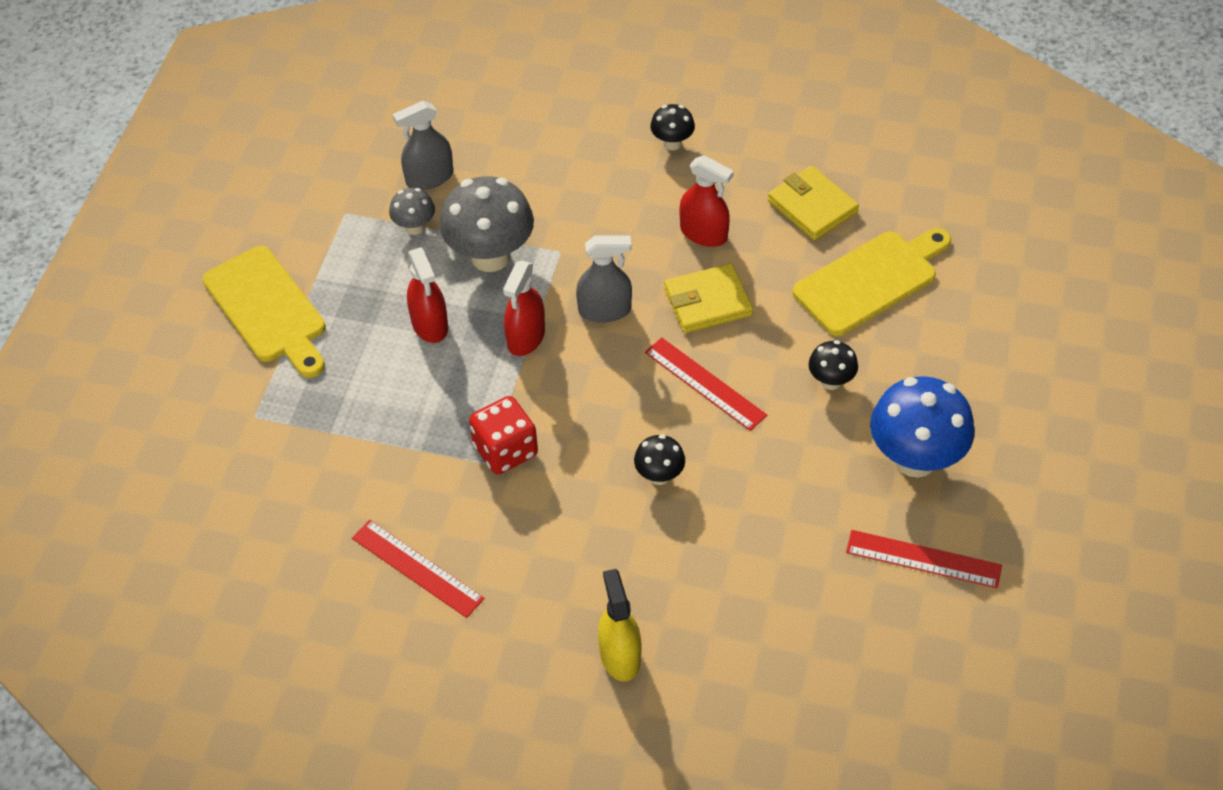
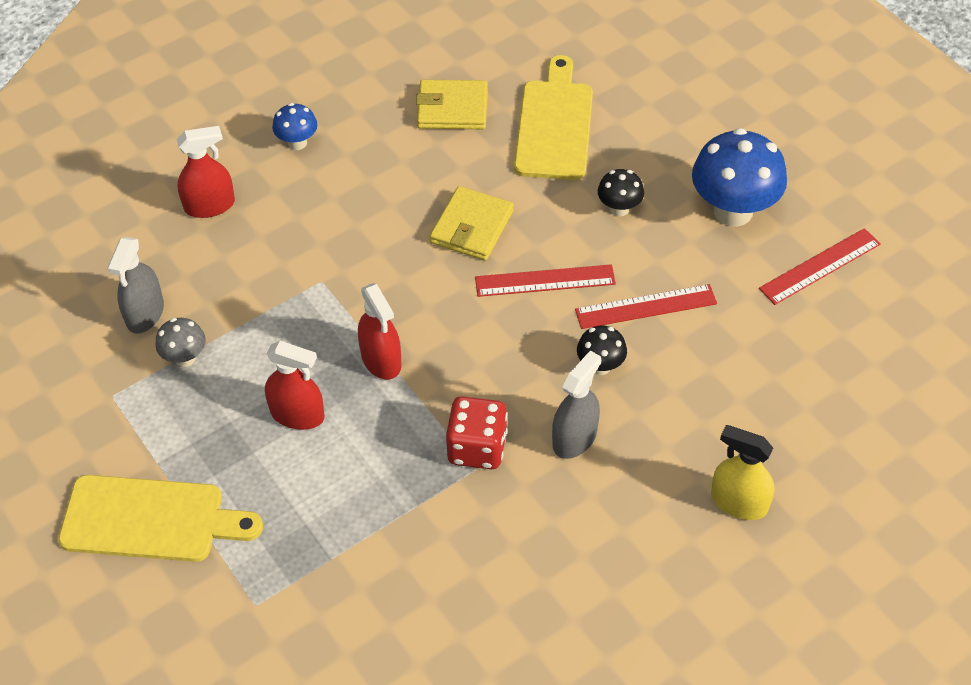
camera: 50 degrees left, 0 degrees up
(417, 568) = (531, 585): red ruler -> red ruler (646, 307)
(490, 256) = (275, 328): grey mushroom -> none
(604, 310) = (410, 293): grey spray bottle -> grey spray bottle (574, 438)
(672, 143) = (297, 143): black mushroom -> blue mushroom
(703, 233) = (405, 185): red spray bottle -> red spray bottle (209, 205)

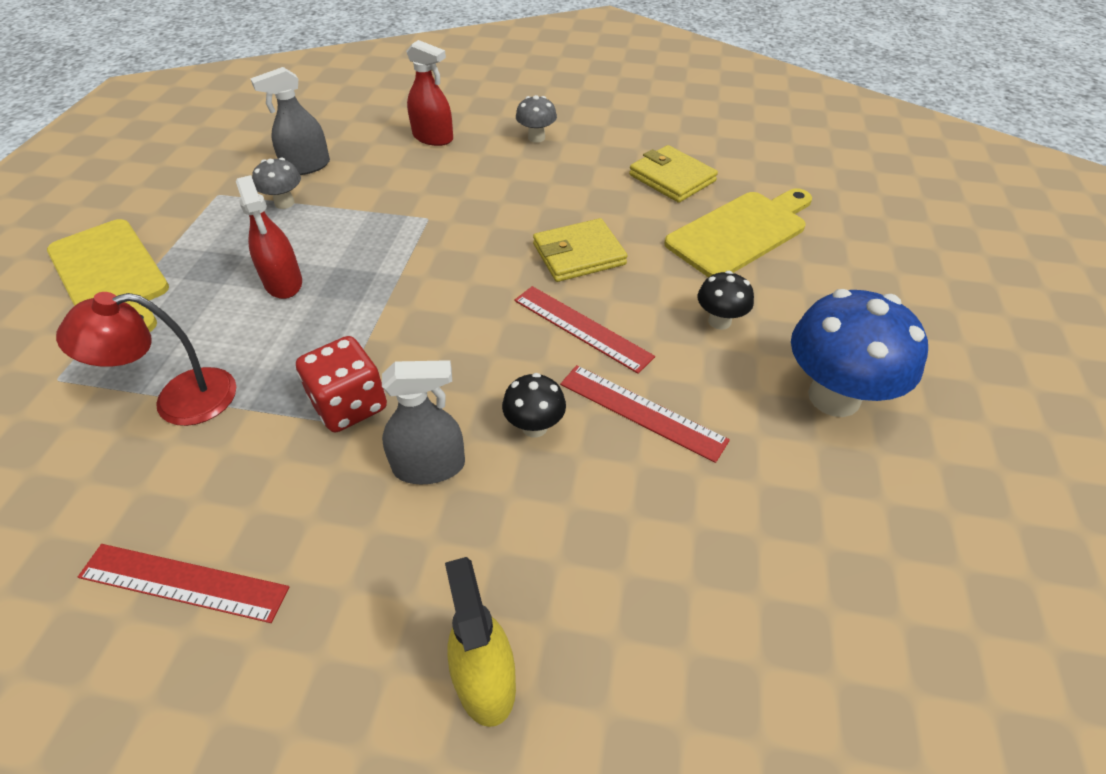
camera: 45 degrees right, 5 degrees down
(297, 143) = (536, 138): blue mushroom -> grey mushroom
(365, 540) = (179, 400): none -> red lamp
(381, 360) = (386, 291): red spray bottle -> none
(820, 266) = (879, 516): red ruler -> red ruler (183, 582)

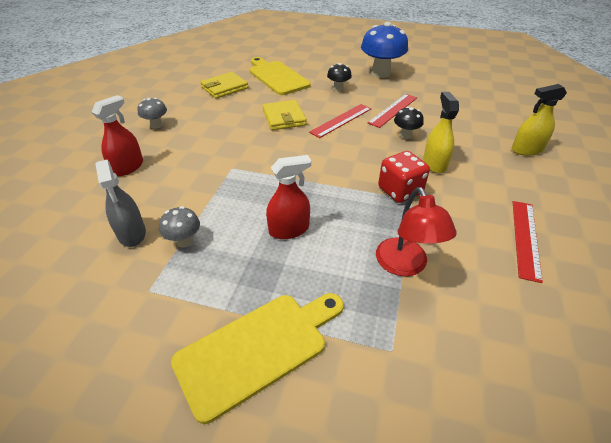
camera: 85 degrees left, 5 degrees down
(429, 466) = (434, 164): grey spray bottle -> yellow spray bottle

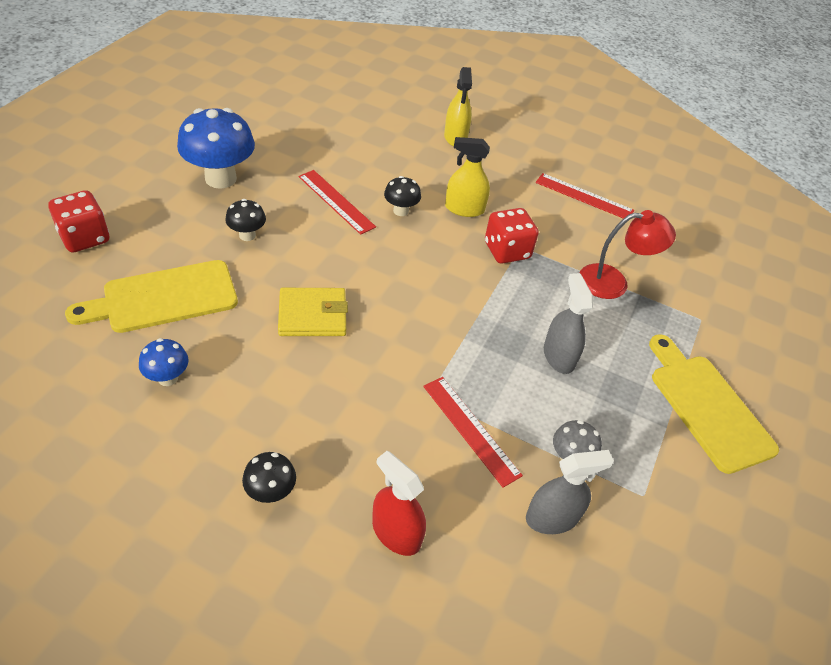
camera: 85 degrees left, 5 degrees up
(156, 125) = (271, 492): grey mushroom -> black mushroom
(224, 88) = (168, 378): yellow wallet -> blue mushroom
(289, 229) = (558, 356): red spray bottle -> grey spray bottle
(307, 53) = (84, 238): none -> red dice
(341, 120) = (343, 257): red ruler -> red ruler (470, 429)

